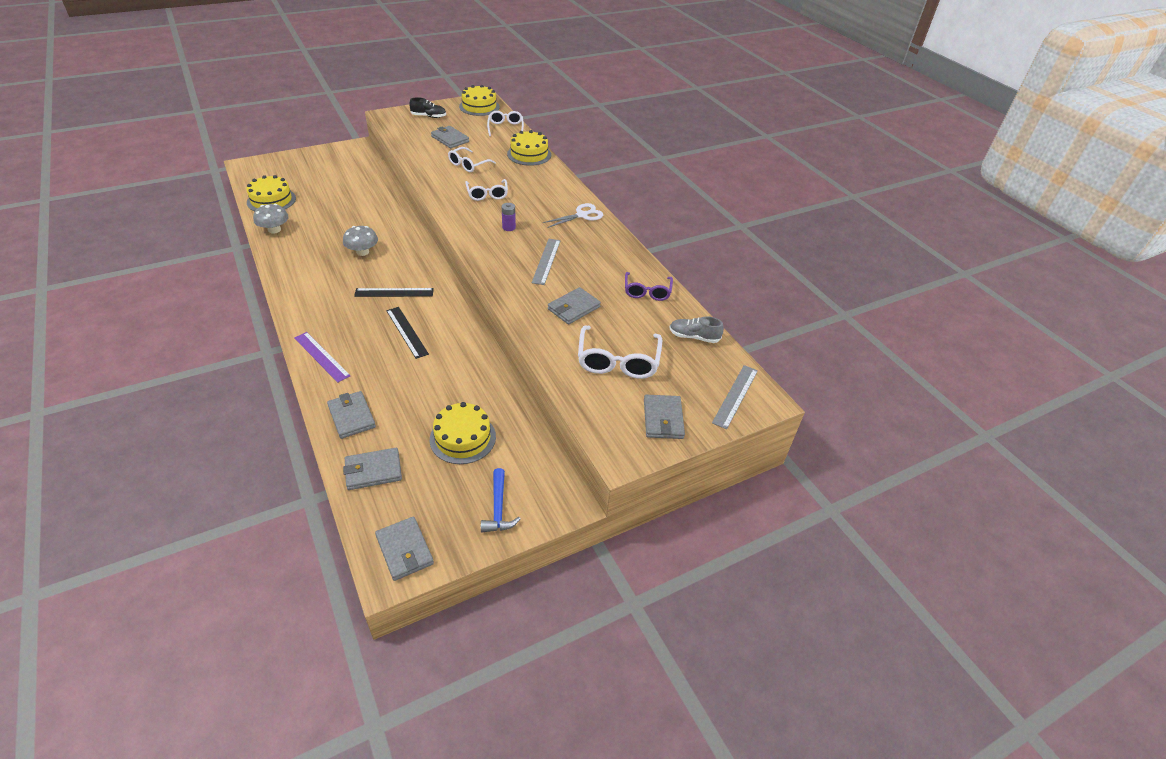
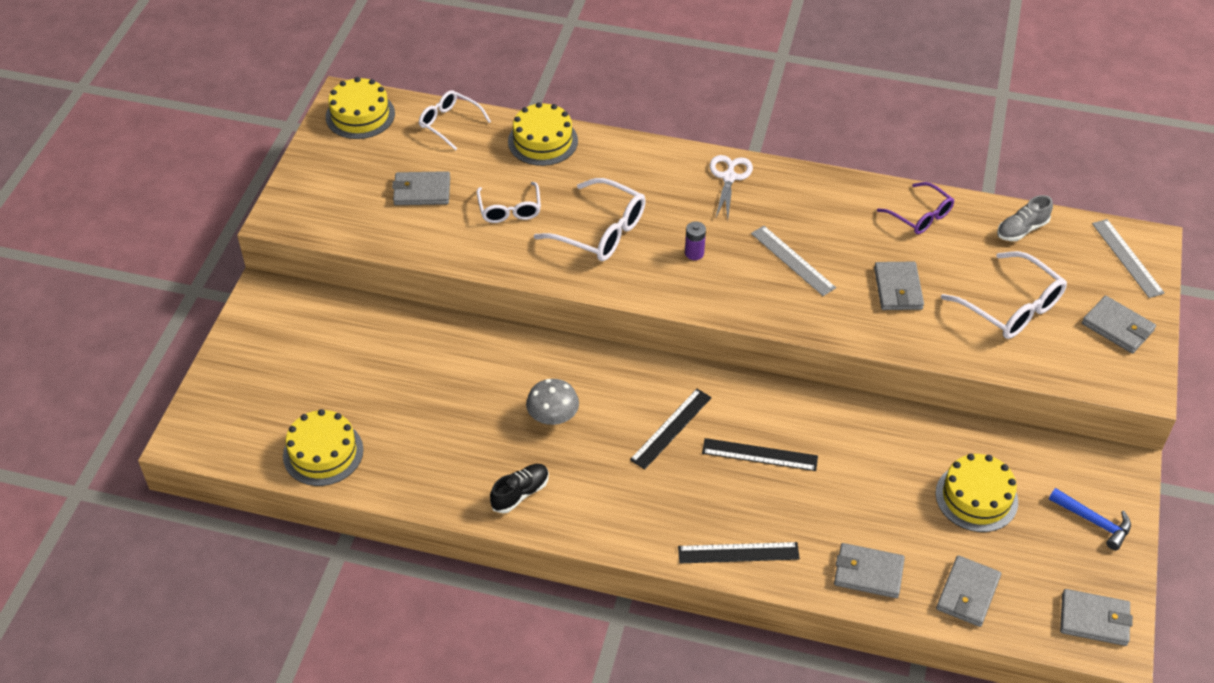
camera: 45 degrees left, 5 degrees up
(274, 230) = (408, 481): grey mushroom -> none
(321, 356) = (738, 553): purple ruler -> black ruler
(428, 116) = (332, 178): black shoe -> black shoe (520, 493)
(487, 194) = (600, 231): white glasses -> white glasses, size x1.53

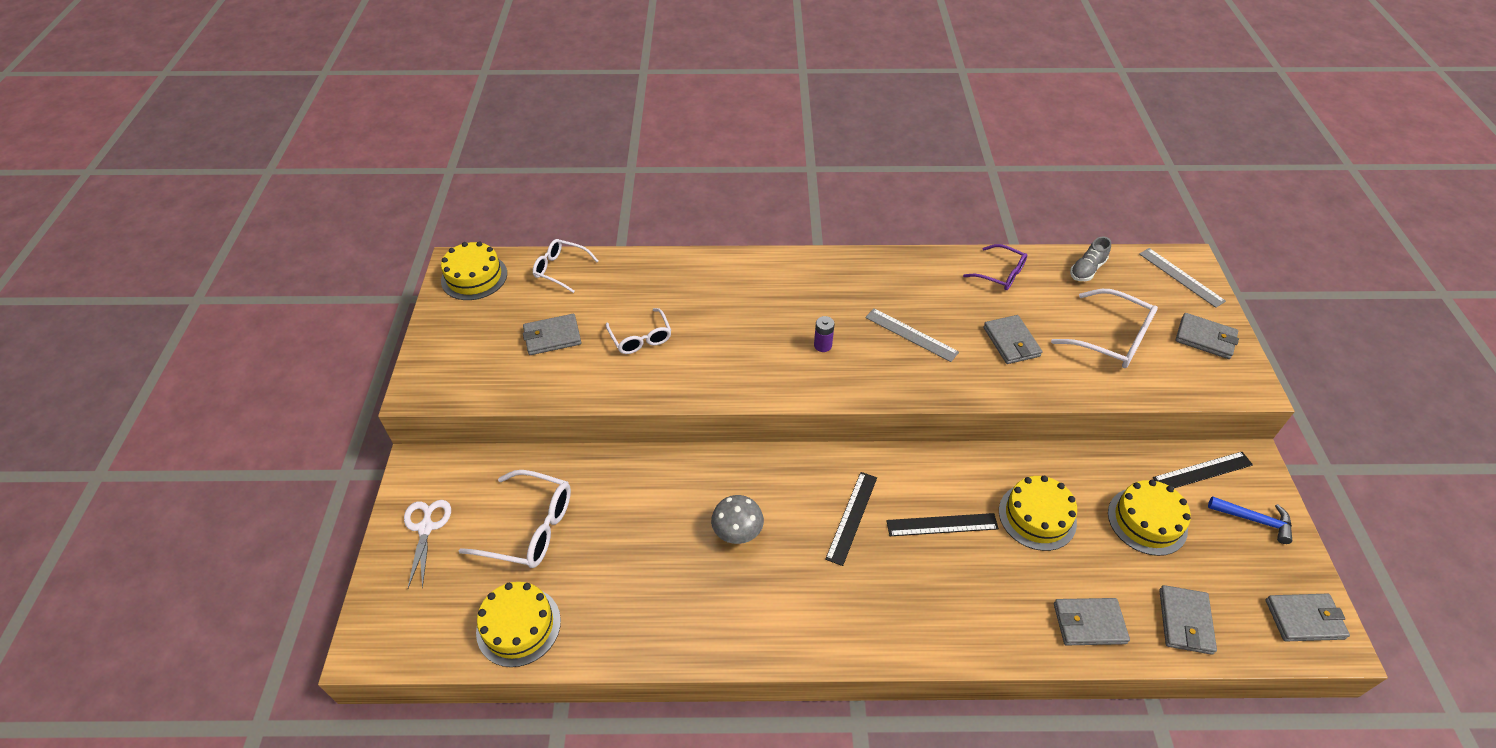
camera: 15 degrees left, 0 degrees up
(520, 493) = (732, 622): black shoe -> none
(543, 141) = (651, 270): yellow cake -> yellow cake (1037, 516)
(600, 231) = (731, 342): white glasses -> white glasses (530, 528)
(729, 177) = (826, 271): white scissors -> white scissors (426, 528)
(738, 553) = (963, 633): black ruler -> black ruler (1202, 471)

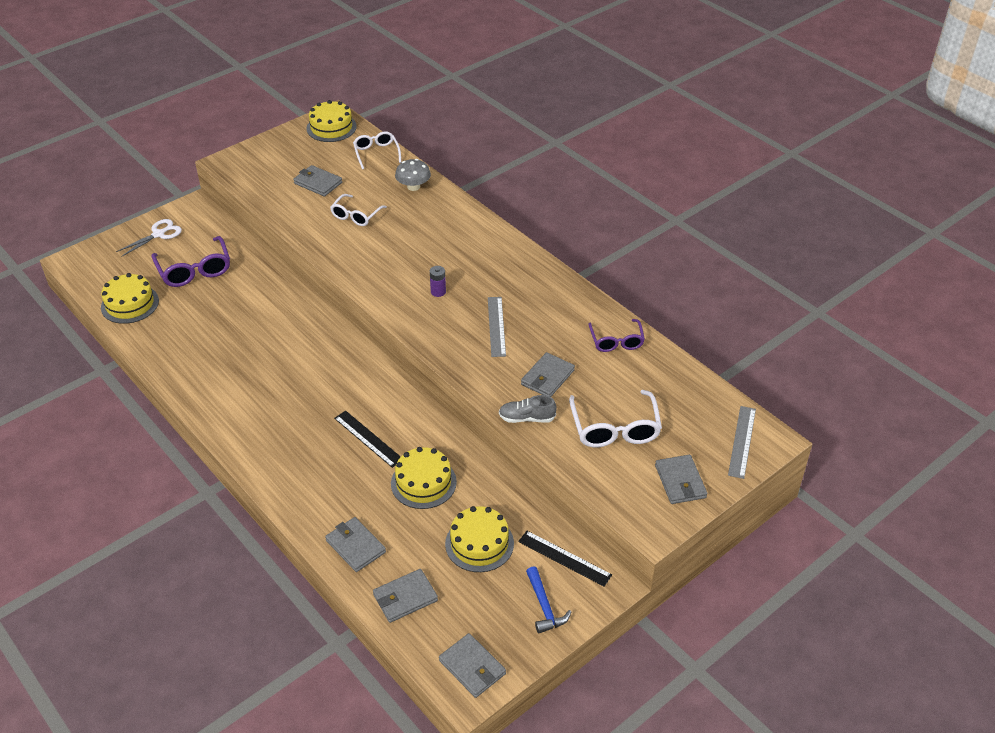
camera: 50 degrees right, 5 degrees down
(530, 528) = (194, 270): white glasses -> purple glasses
(737, 531) = (272, 350): grey mushroom -> grey mushroom (413, 187)
(852, 517) = (332, 394): black ruler -> none
(1087, 269) = (681, 384): grey shoe -> grey shoe (527, 418)

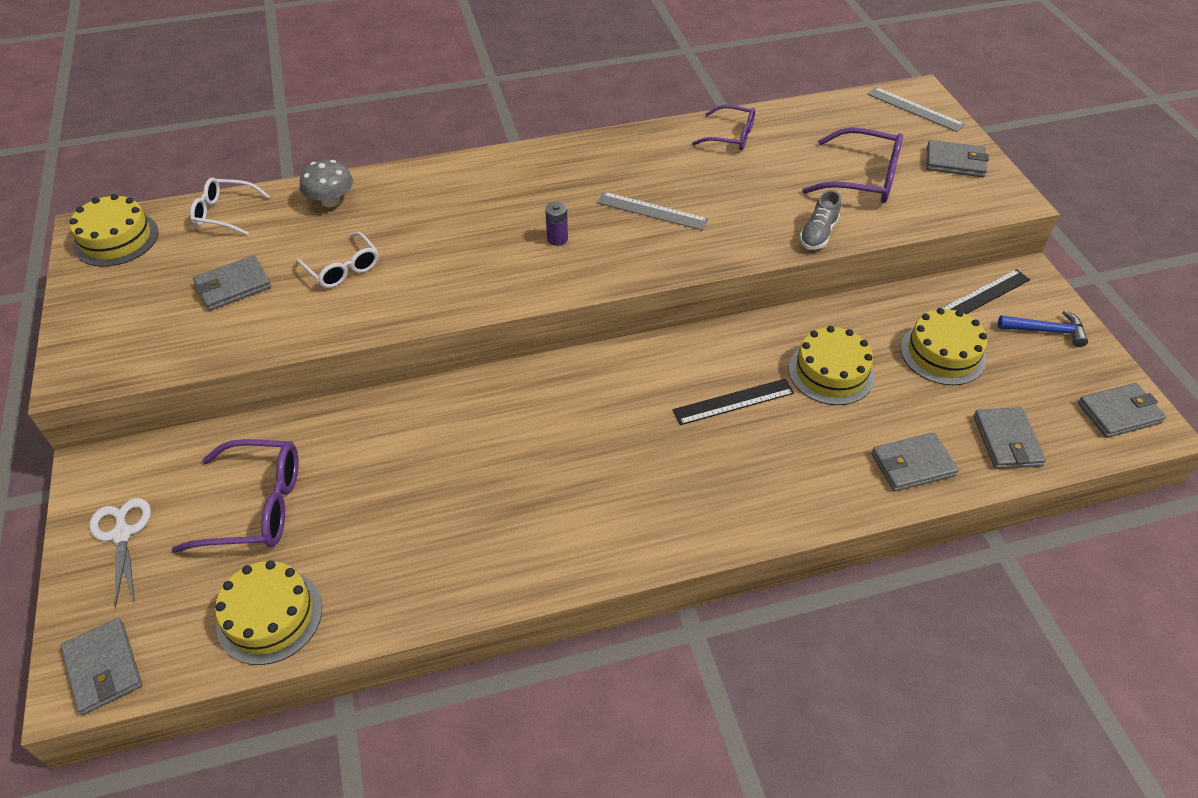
camera: 65 degrees left, 5 degrees up
(547, 377) = (761, 199): grey wallet -> grey wallet (104, 668)
(615, 429) = (863, 178): white glasses -> purple glasses

